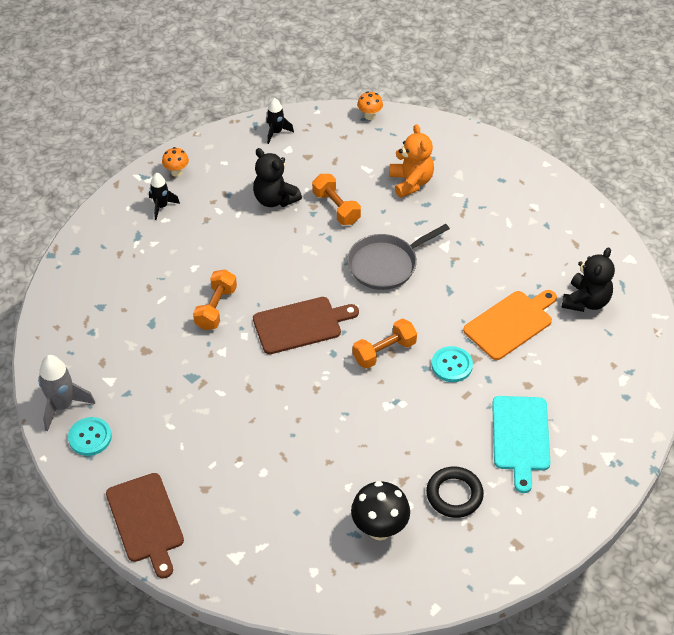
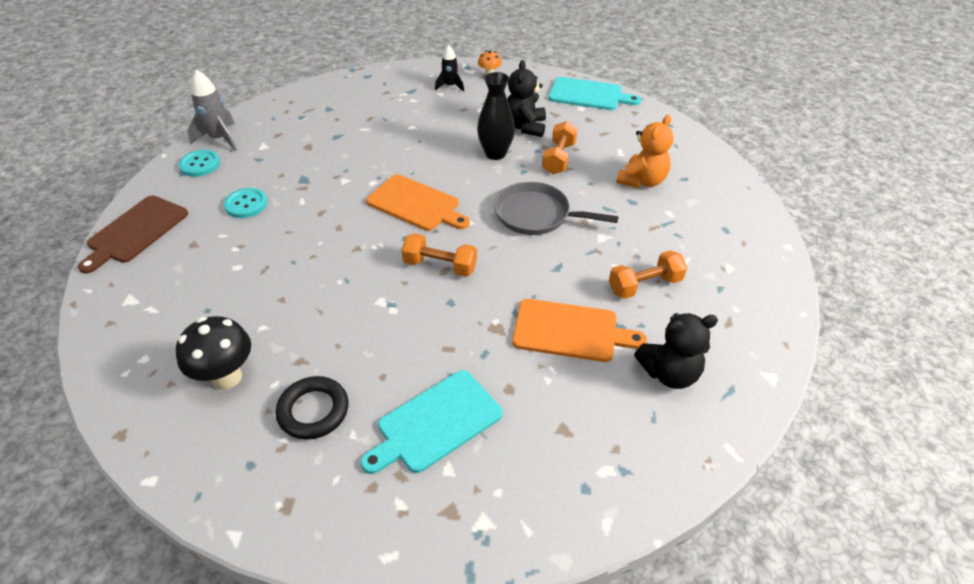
camera: 50 degrees right, 5 degrees down
(216, 308) = (384, 155): orange dumbbell -> orange dumbbell (644, 285)
(276, 132) = (589, 95): black rocket -> turquoise cutting board
(289, 239) = (495, 153): none -> black vase
(301, 325) = (416, 204): brown cutting board -> orange cutting board
(369, 116) = (674, 125): orange mushroom -> none
(452, 365) = (472, 318): turquoise button -> turquoise button (246, 204)

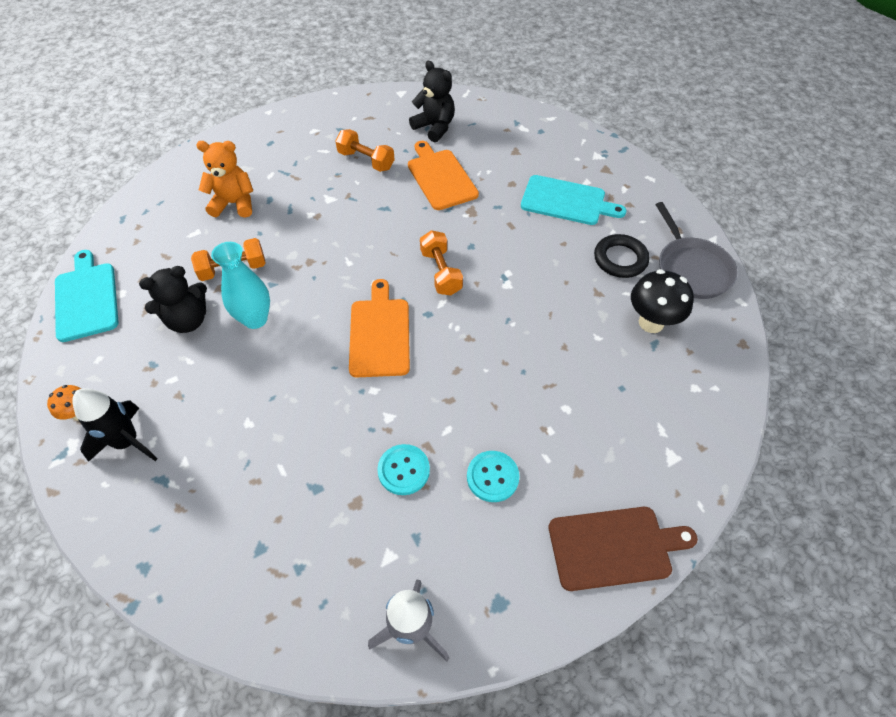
camera: 125 degrees left, 10 degrees up
(200, 164) = (474, 598): turquoise button -> turquoise button (403, 470)
(450, 86) = (127, 442): black rocket -> black rocket, size x1.56
(495, 153) = (255, 319): black vase -> turquoise vase
(536, 215) = (331, 246): grey pan -> grey pan (691, 269)

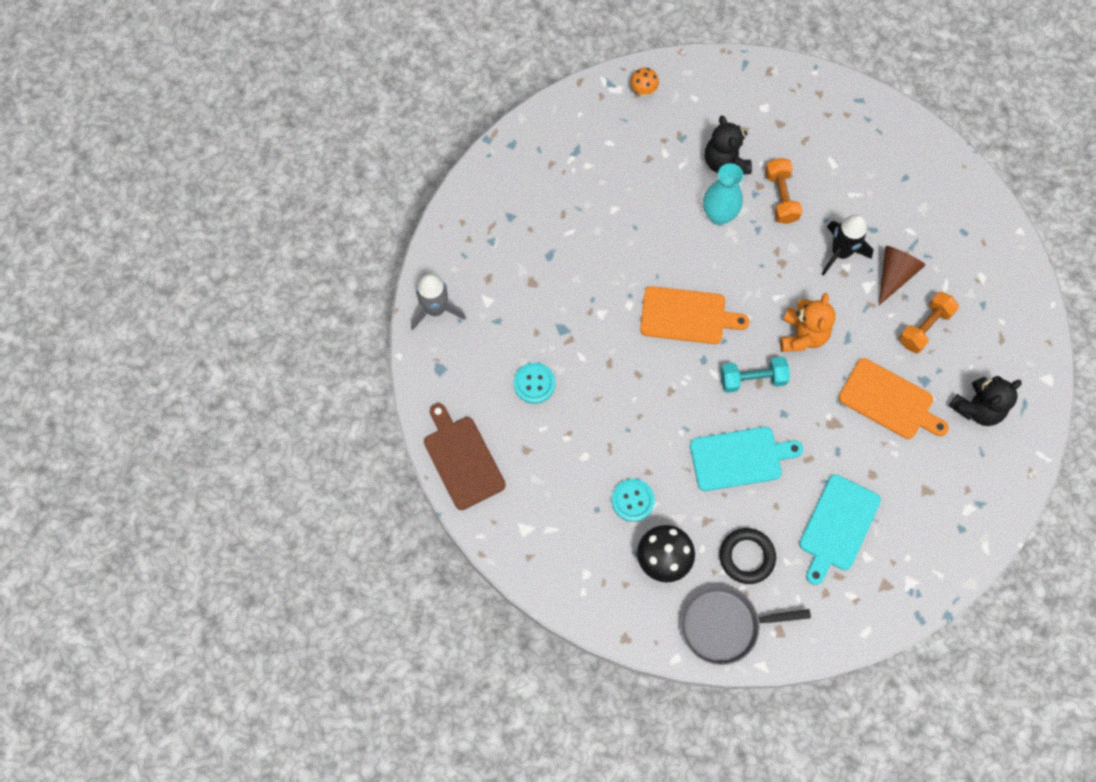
camera: 100 degrees right, 15 degrees up
(86, 298) = (761, 82): turquoise cutting board -> turquoise cutting board (739, 458)
(127, 442) = (612, 126): black rocket -> black rocket (840, 252)
(234, 203) = (869, 197): orange teddy bear -> orange teddy bear (802, 335)
(316, 182) = (894, 274): none -> brown cone
(403, 470) = (552, 319): turquoise button -> turquoise button (633, 500)
(440, 177) = (889, 401): orange cutting board -> orange cutting board turned 45 degrees clockwise
(441, 272) = (752, 379): orange dumbbell -> turquoise dumbbell
(614, 547) = (462, 459): brown cutting board -> brown cutting board turned 150 degrees clockwise

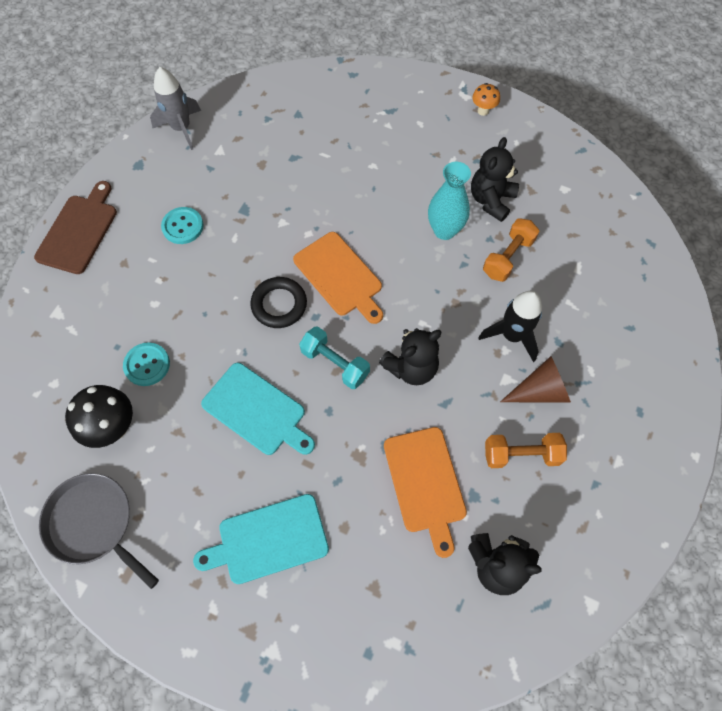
camera: 45 degrees right, 5 degrees down
(746, 557) = (173, 489): black ring -> black ring (279, 305)
(802, 335) = (411, 367): orange teddy bear -> black teddy bear

